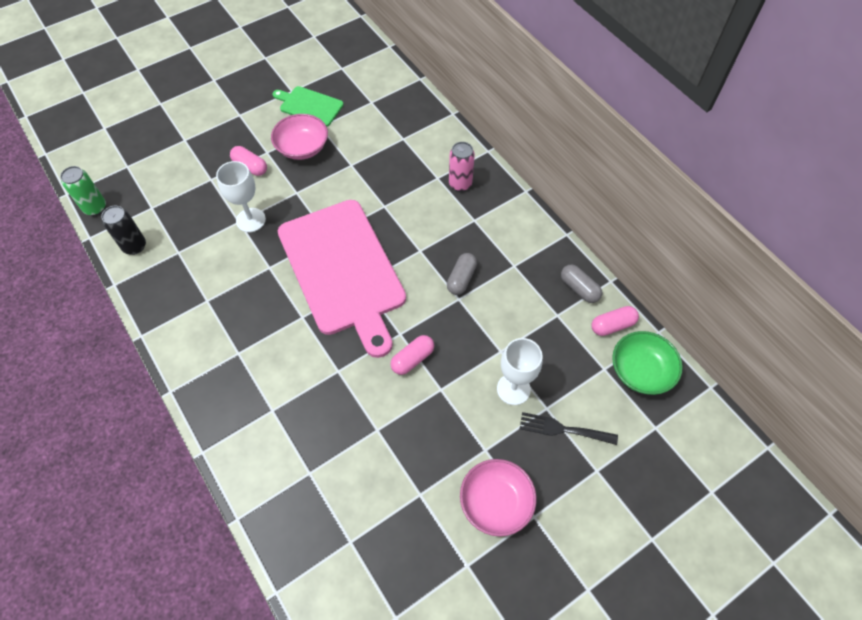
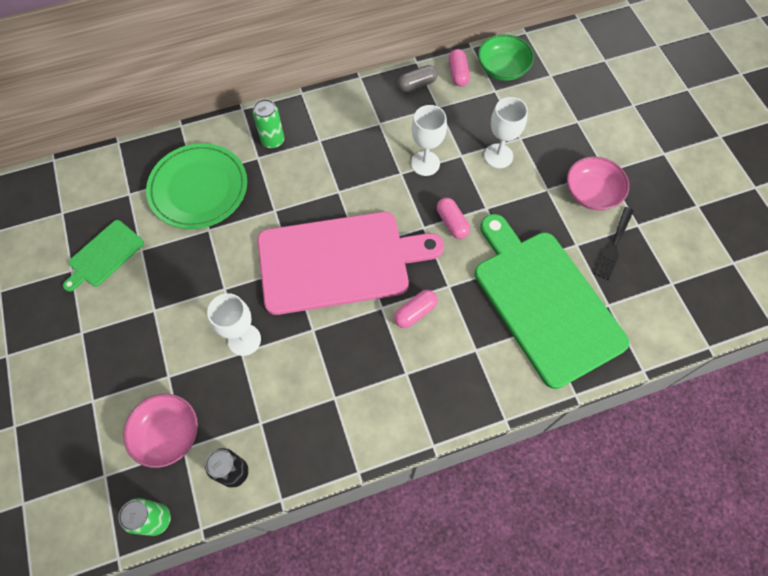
camera: 75 degrees left, 5 degrees up
(250, 166) = (168, 330): pink capsule -> pink capsule (415, 312)
(302, 147) = (163, 272): pink bowl -> pink bowl (168, 434)
(339, 469) = (544, 302): none -> green cutting board
(390, 145) = (198, 188): none -> green plate
(460, 184) = (273, 141): pink can -> green can
(461, 279) = (380, 166): grey capsule -> none
(478, 318) = (425, 163): none -> white goblet
(563, 429) = (540, 132): black fork -> black fork (613, 246)

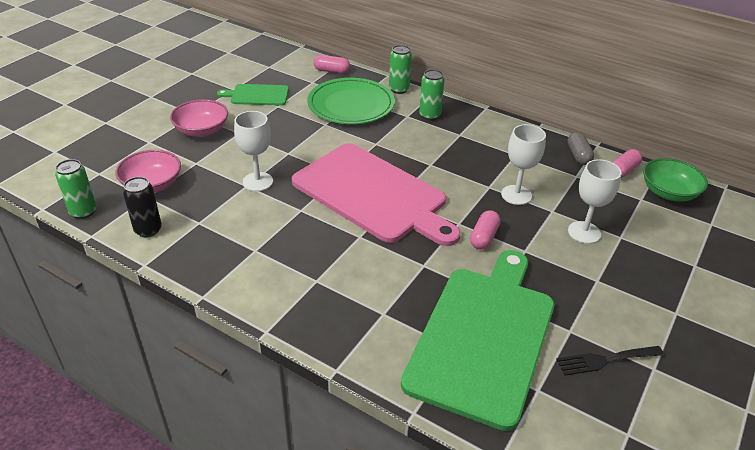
camera: 50 degrees right, 25 degrees down
(212, 134) = (399, 89): none -> green can
(415, 312) = (377, 257): pink capsule -> pink capsule (331, 71)
(417, 84) = (578, 155): grey capsule -> grey capsule turned 60 degrees clockwise
(591, 193) = (637, 314): pink bowl -> pink bowl (202, 130)

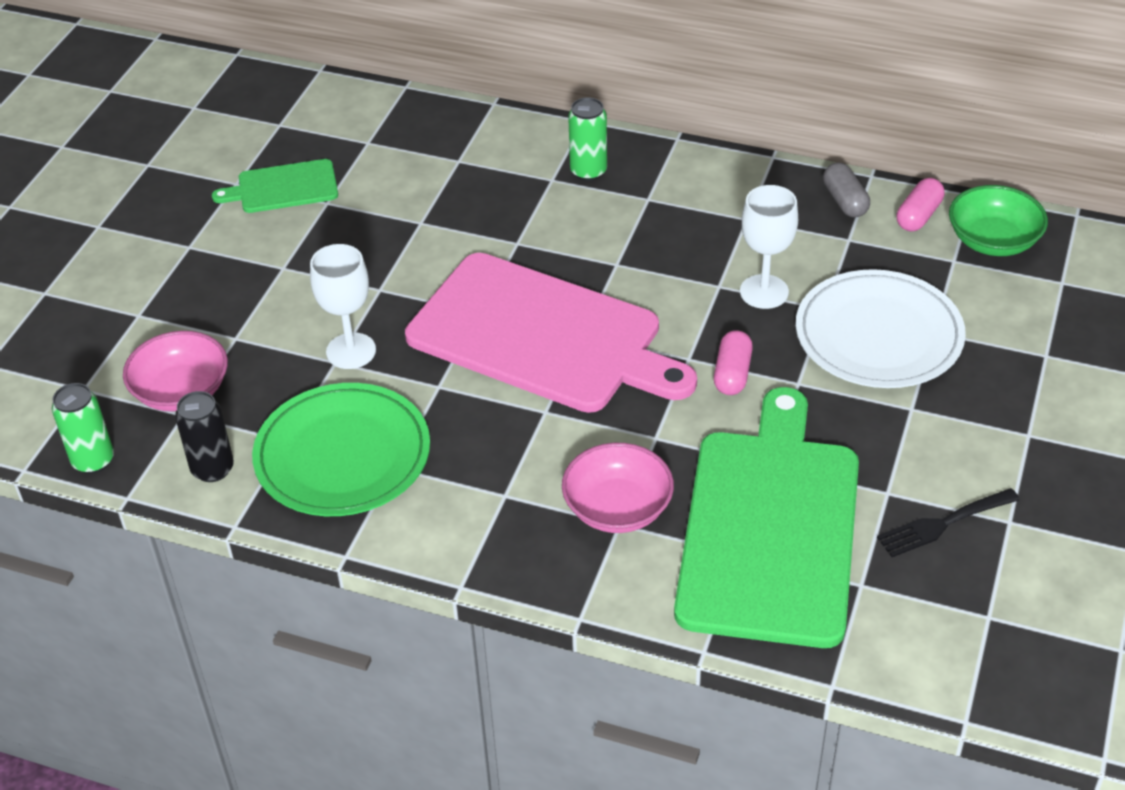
camera: 10 degrees left, 5 degrees up
(202, 130) = (217, 275): pink bowl -> pink bowl (617, 508)
(331, 71) = (393, 113): pink capsule -> none
(351, 105) = (450, 176): green plate -> green plate (342, 455)
(399, 89) = (521, 129): green can -> none
(584, 232) = (878, 335): white goblet -> white plate

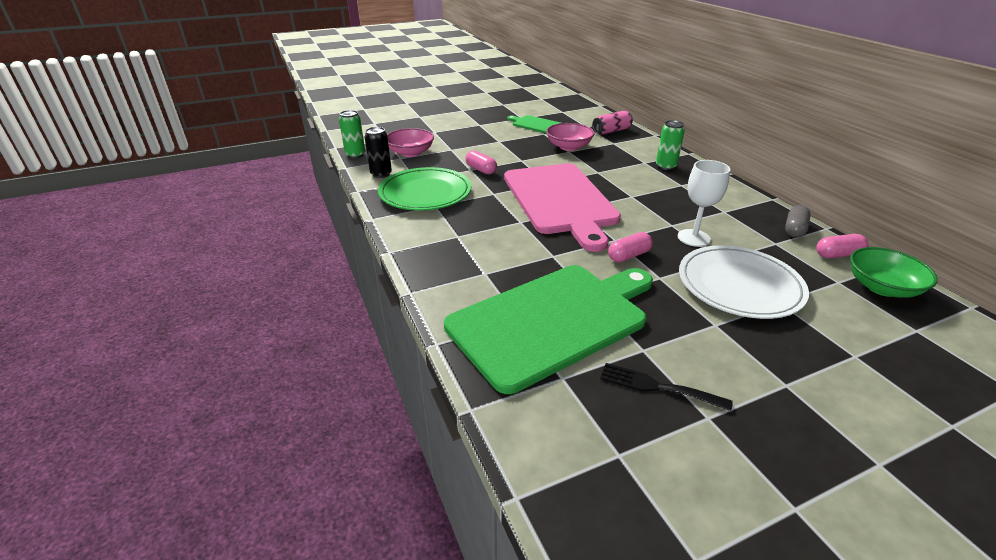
camera: 45 degrees right, 10 degrees down
(351, 351) = (481, 170): white goblet -> pink capsule
(420, 132) = (611, 131): none -> pink can
(617, 508) = (494, 268): pink bowl -> pink bowl (569, 147)

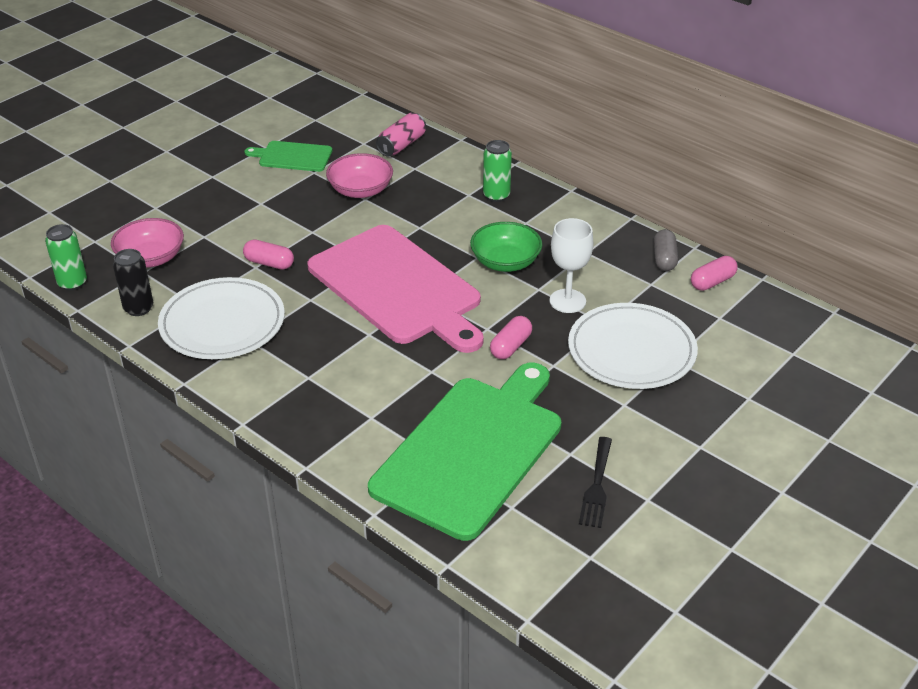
camera: 25 degrees left, 5 degrees up
(425, 193) = (222, 323): green plate -> white plate
(657, 387) = (597, 486): black fork -> black fork turned 75 degrees counterclockwise
(881, 287) = (758, 312): green bowl -> green bowl (505, 262)

